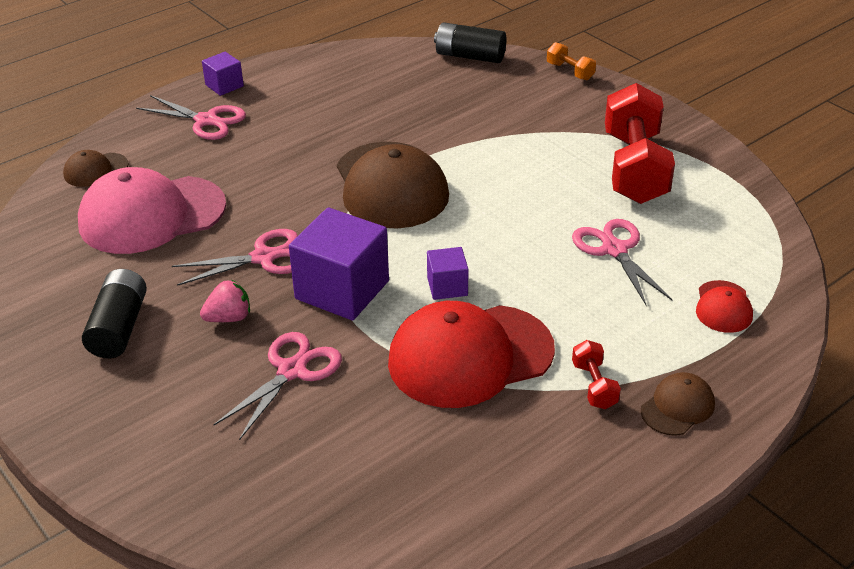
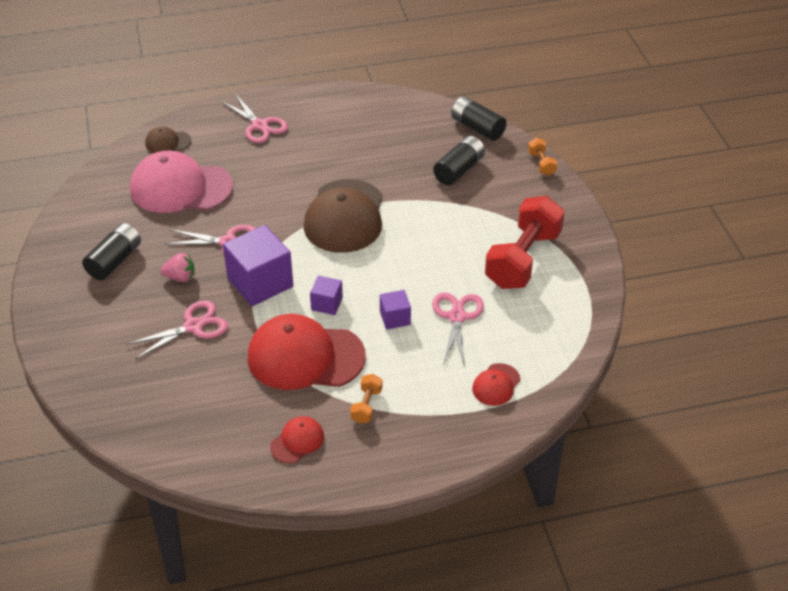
camera: 25 degrees right, 5 degrees up
(224, 85) = (290, 100): purple cube -> purple cube (395, 318)
(485, 101) = (459, 170): none -> black battery
(543, 461) = (297, 441): none -> red cap
(594, 385) = (366, 406): red dumbbell -> orange dumbbell
(677, 407) = (407, 440): brown cap -> none

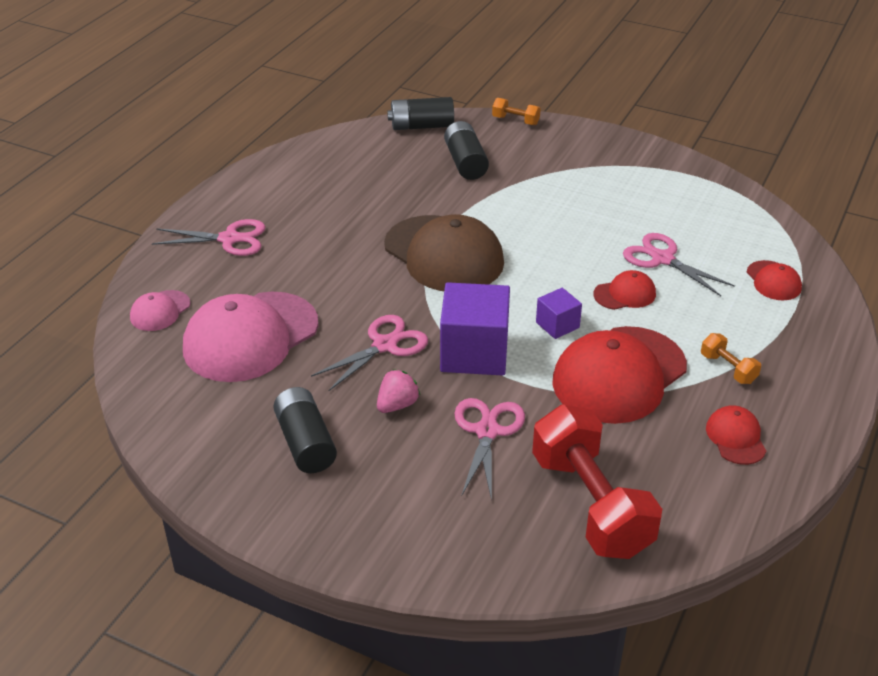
camera: 50 degrees left, 5 degrees down
(167, 142) = (160, 311): brown cap -> pink cap
(395, 318) = (625, 294): purple cube -> red cap
(523, 259) = (627, 189): red dumbbell -> red dumbbell (590, 504)

